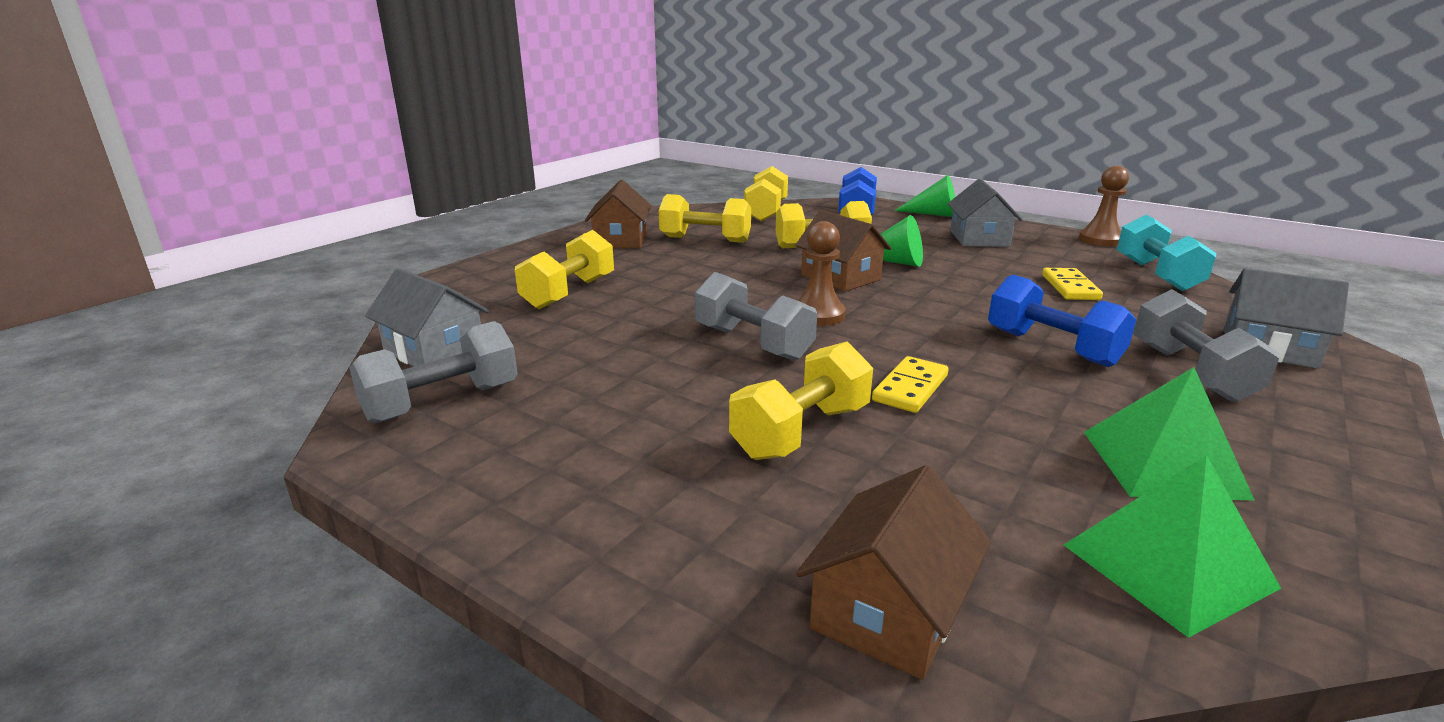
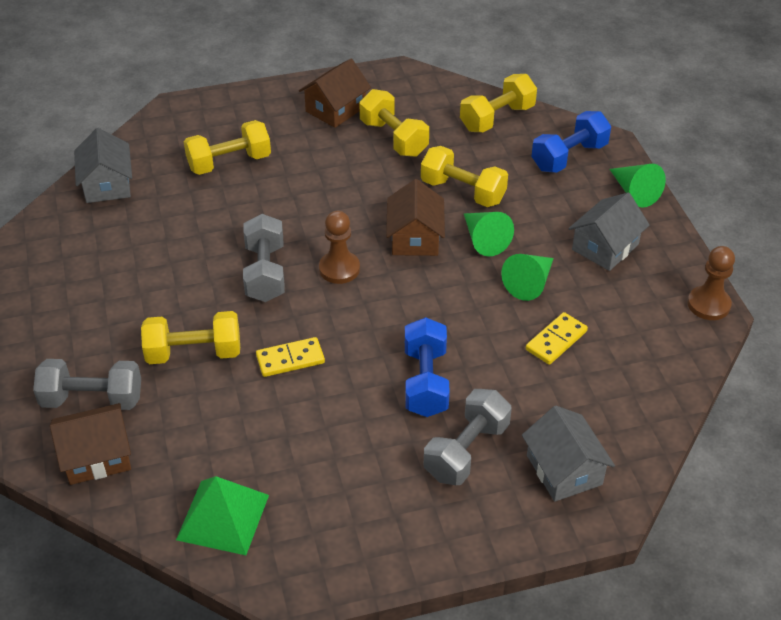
camera: 40 degrees right, 20 degrees up
(442, 402) = (72, 232): grey dumbbell -> grey dumbbell (92, 399)
(979, 269) = (530, 283): none -> green cone
(1157, 275) = (655, 368): turquoise dumbbell -> none
(1163, 463) = (322, 482): green pyramid -> none

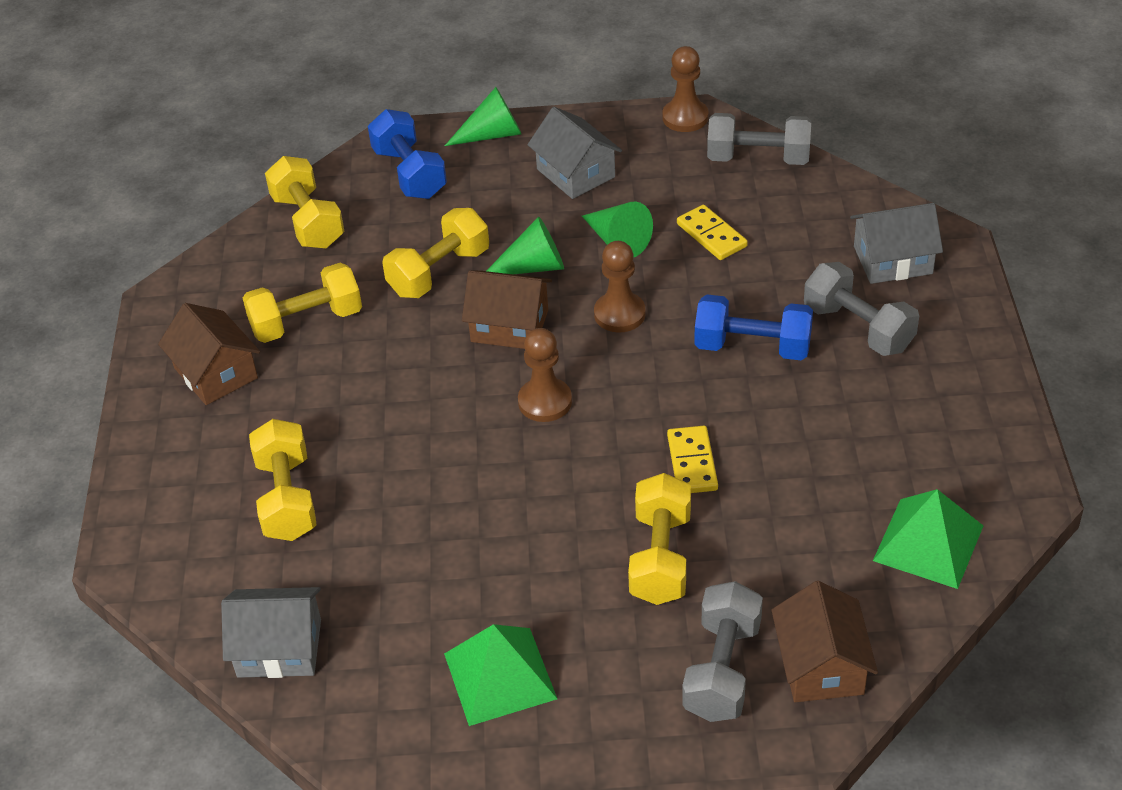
camera: 75 degrees left, 0 degrees up
(86, 286) = (500, 676): none -> green pyramid
(265, 273) = (531, 475): grey dumbbell -> grey dumbbell (758, 158)
(443, 296) = (619, 314): none -> brown pawn

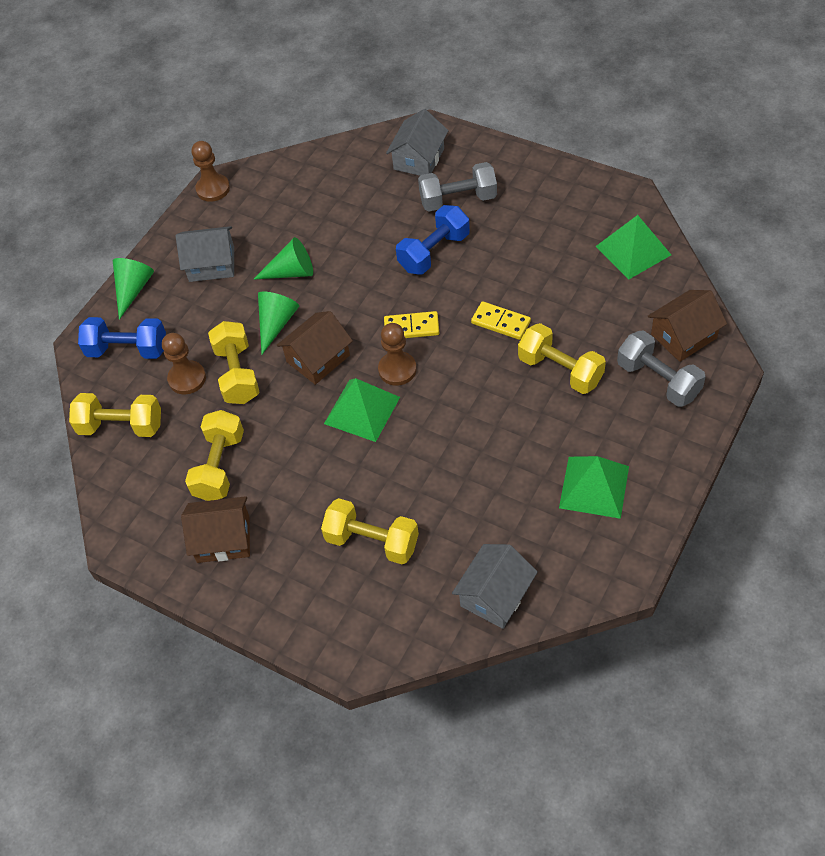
camera: 55 degrees left, 10 degrees up
(463, 399) = (362, 410): none -> green pyramid
(619, 314) = (355, 300): brown pawn -> brown pawn (187, 379)
(711, 235) = (327, 226): yellow domino -> yellow domino (411, 327)
(758, 158) = (282, 174): grey dumbbell -> none
(821, 665) = (683, 336): brown house -> brown house turned 60 degrees counterclockwise

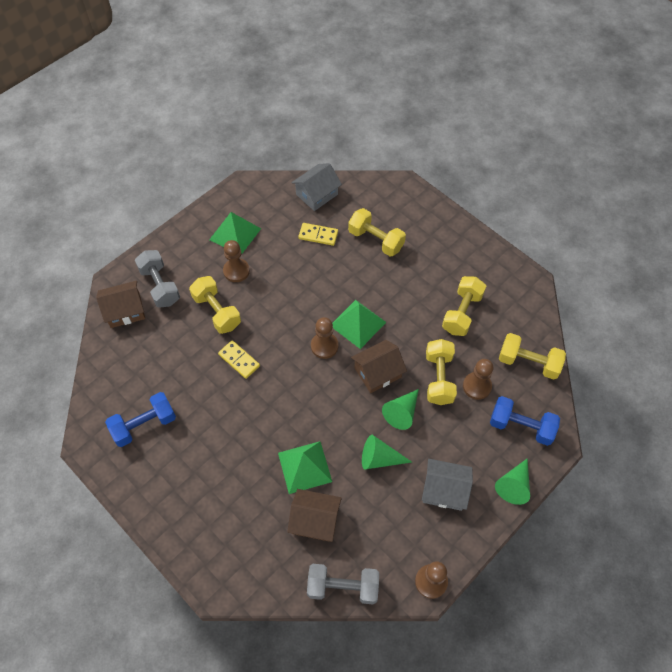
camera: 170 degrees left, 5 degrees up
(223, 539) = (466, 266): brown house -> brown house (315, 520)
(411, 327) = (303, 376): yellow domino -> yellow domino (318, 235)
(419, 159) = (235, 549): grey house -> none
(434, 252) = (261, 439): blue dumbbell -> blue dumbbell (144, 425)
(458, 200) = (221, 487): grey dumbbell -> grey dumbbell (343, 587)
(562, 432) = (236, 271): none -> brown pawn
(633, 250) = (116, 389): green pyramid -> green pyramid (304, 467)

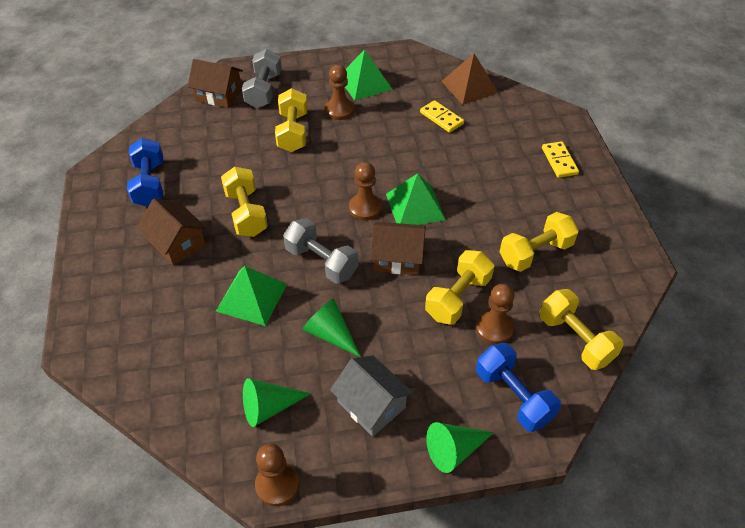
camera: 35 degrees right, 10 degrees down
(144, 425) = (150, 184): blue dumbbell -> blue dumbbell turned 75 degrees clockwise
(239, 360) = (276, 178): yellow domino -> yellow domino (559, 161)
(315, 520) = (217, 349): brown house -> brown house (177, 243)
(317, 194) = (469, 87): grey house -> brown pyramid
(343, 587) = (186, 427): grey dumbbell -> grey dumbbell (321, 262)
(376, 240) = (496, 148): yellow dumbbell -> yellow dumbbell (246, 213)
(402, 412) = (390, 306): green cone -> green cone (269, 407)

